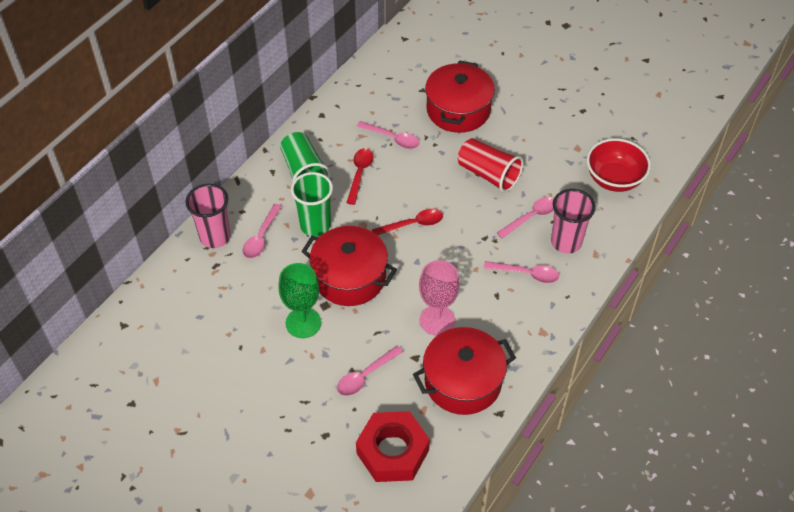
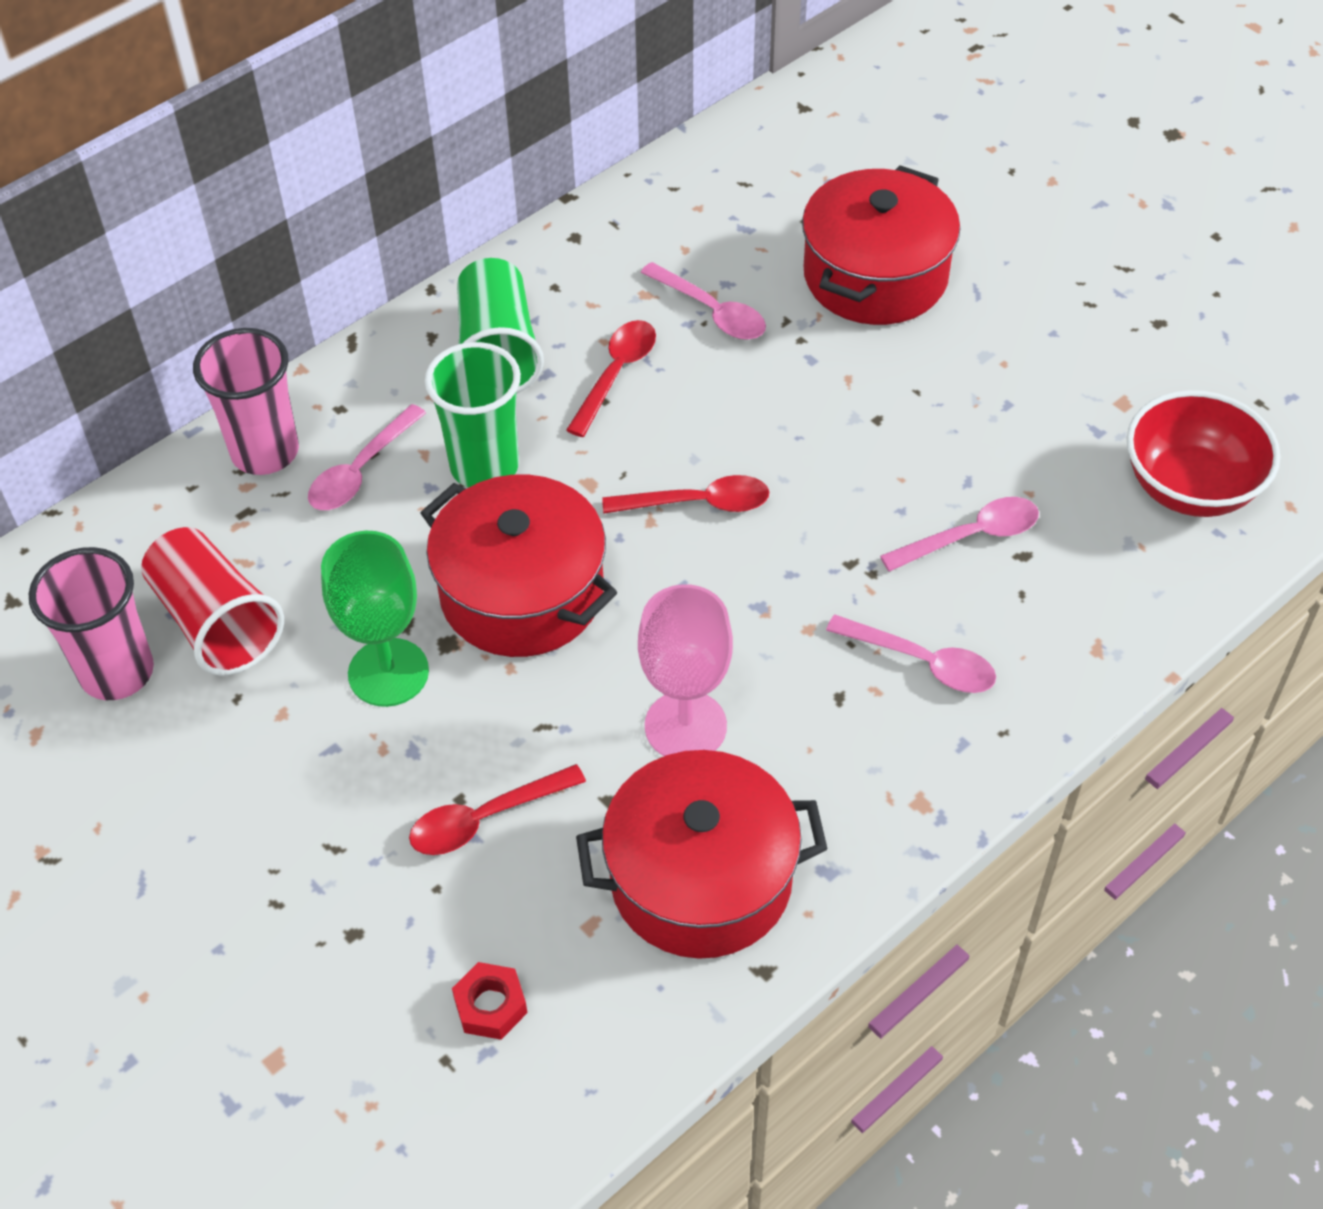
camera: 15 degrees right, 0 degrees up
(365, 376) = (485, 818): pink spoon -> red spoon
(392, 451) = (490, 1006): red nut -> red nut, size x0.44
(488, 174) = (901, 425): red cup -> red cup (216, 622)
(566, 242) = (1036, 608): pink cup -> pink cup (117, 672)

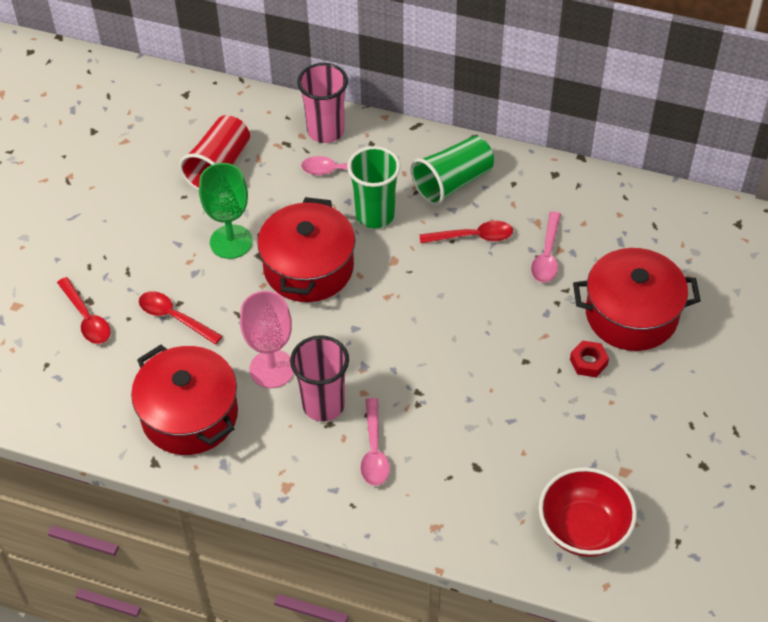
camera: 60 degrees right, 0 degrees up
(117, 672) = (171, 149): pink cup -> pink cup (323, 405)
(490, 1006) = (80, 367): red nut -> red nut (588, 362)
(698, 503) = (412, 310): red spoon -> red spoon (86, 318)
(971, 536) = (473, 438): pink spoon -> none

